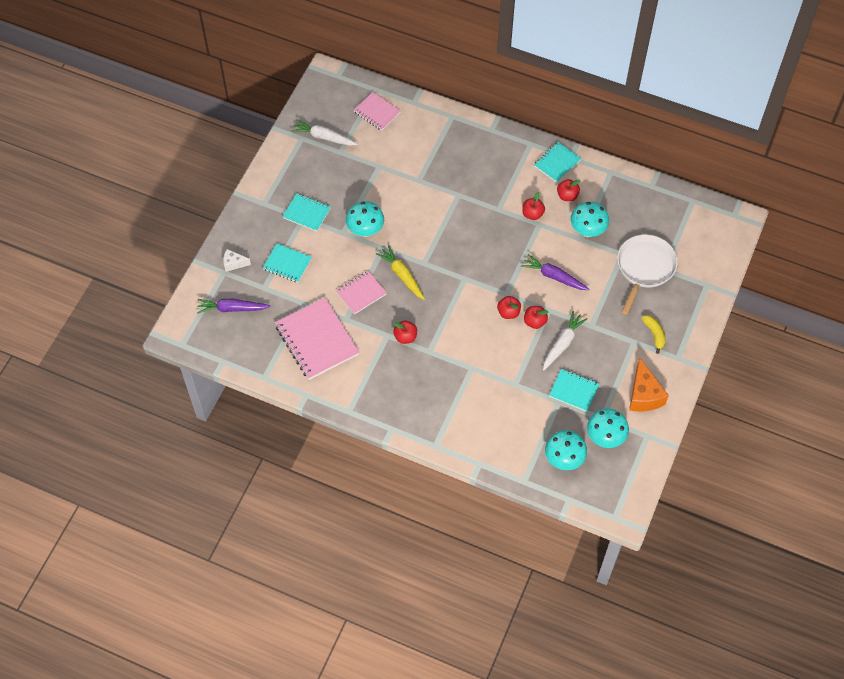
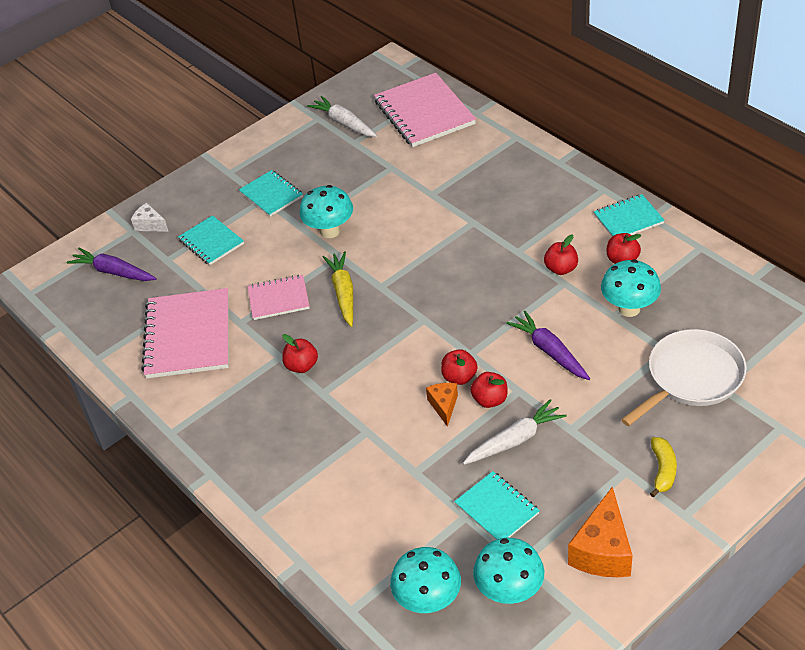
camera: 30 degrees right, 15 degrees down
(377, 112) = (424, 113): pink notebook -> pink notebook, size x1.78
(509, 335) = (444, 406): none -> orange cheese

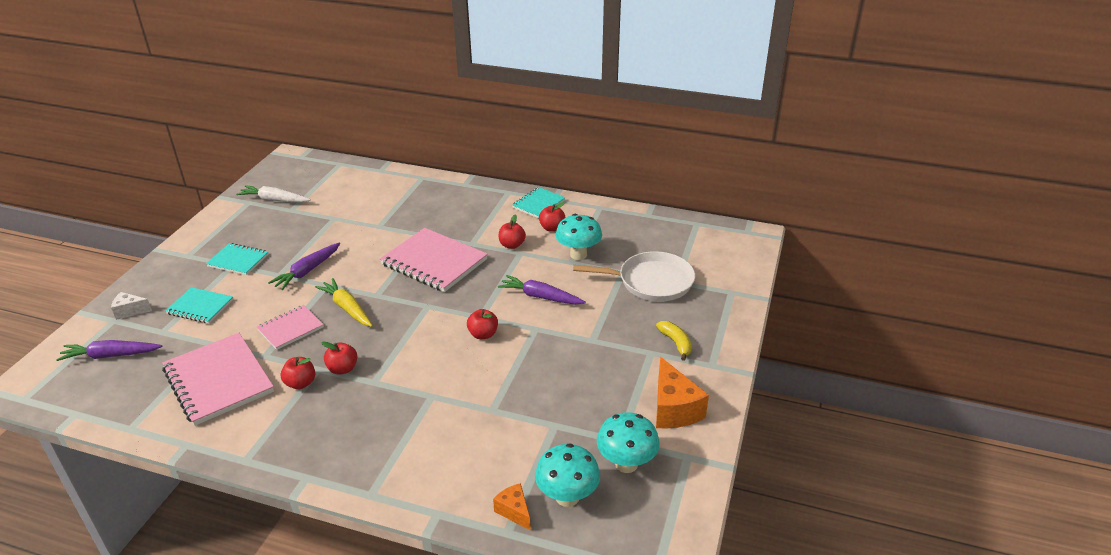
camera: 35 degrees left, 10 degrees down
(330, 231) = (307, 271): turquoise mushroom -> purple carrot
(424, 113) = (338, 179): pink notebook -> pink notebook (434, 262)
(444, 406) = (484, 357): orange cheese -> orange cheese (514, 511)
(490, 400) = (517, 341): red apple -> red apple (300, 383)
(497, 509) = (575, 411): turquoise notebook -> none
(514, 440) = (556, 361): white carrot -> none
(691, 377) = (651, 281): white pan -> white pan turned 75 degrees clockwise

